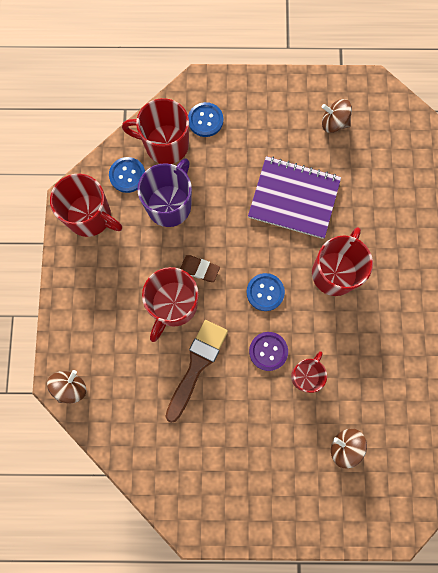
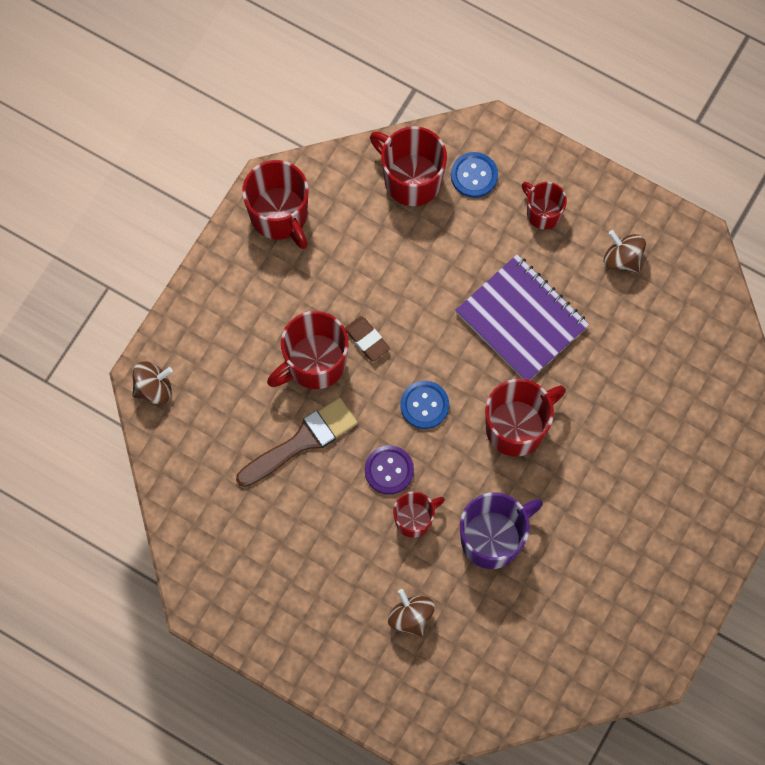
camera: 30 degrees right, 5 degrees down
(127, 175) = (347, 191): blue button -> none
(169, 205) = (376, 250): purple mug -> purple mug (493, 538)
(264, 121) = (543, 213): none -> red mug

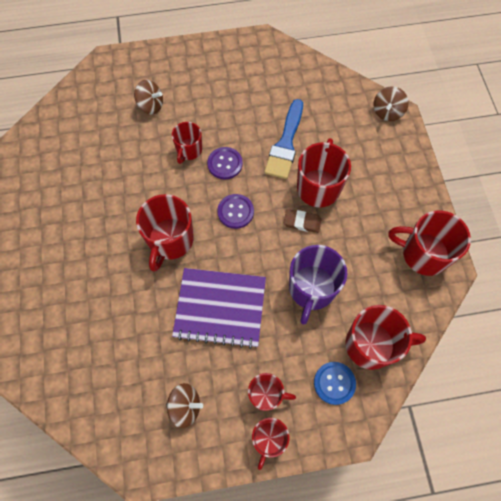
camera: 140 degrees right, 5 degrees down
(301, 441) = (285, 143): brown brush -> blue brush
(424, 405) = (235, 212): blue button -> purple button
(493, 538) = (136, 172): purple mug -> purple mug (311, 289)
(570, 178) = (269, 439): none -> red mug

